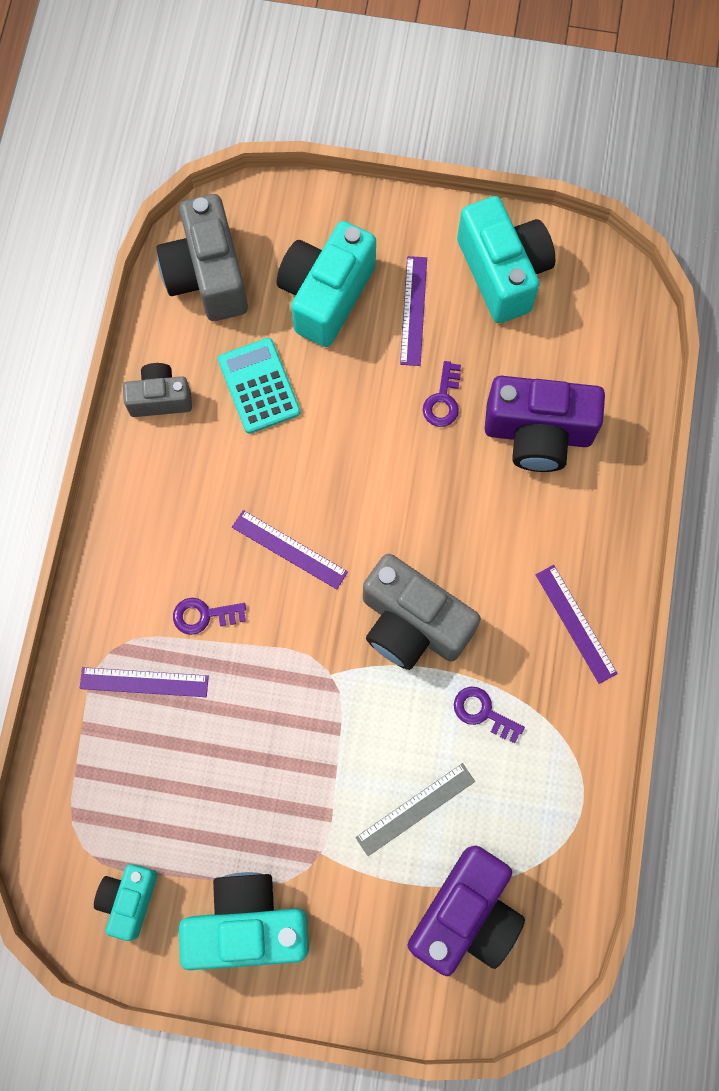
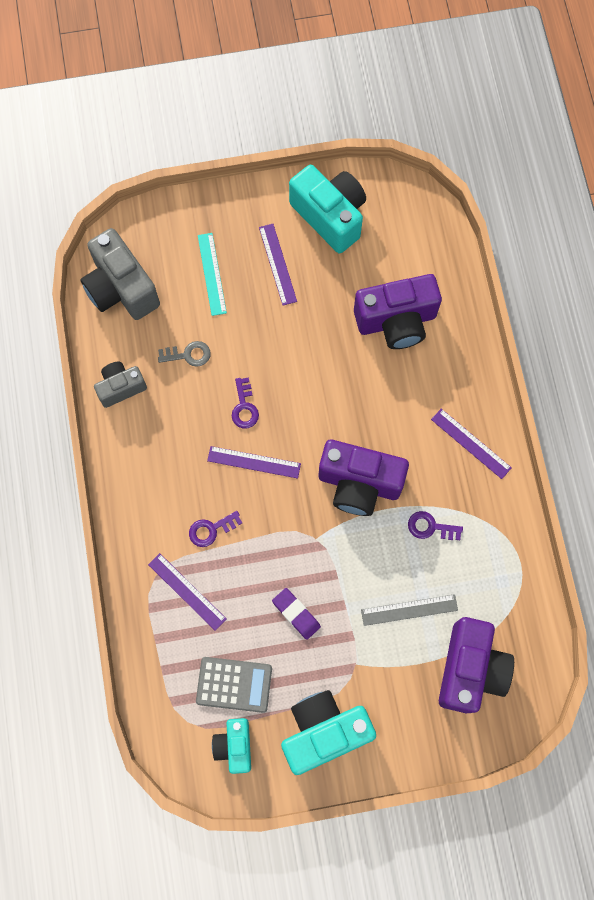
camera: 20 degrees left, 0 degrees up
(144, 682) = (187, 591): purple ruler -> purple ruler turned 60 degrees clockwise
(158, 821) = (234, 684): none -> grey calculator
(259, 386) = (188, 354): turquoise calculator -> grey key
(270, 761) = (296, 614): none -> purple eraser
(326, 295) = (211, 274): turquoise camera -> turquoise ruler
(412, 624) = (359, 483): grey camera -> purple camera
(415, 809) = (409, 610): grey ruler -> grey ruler turned 45 degrees clockwise
(443, 400) = (322, 320): purple key -> purple key (244, 407)

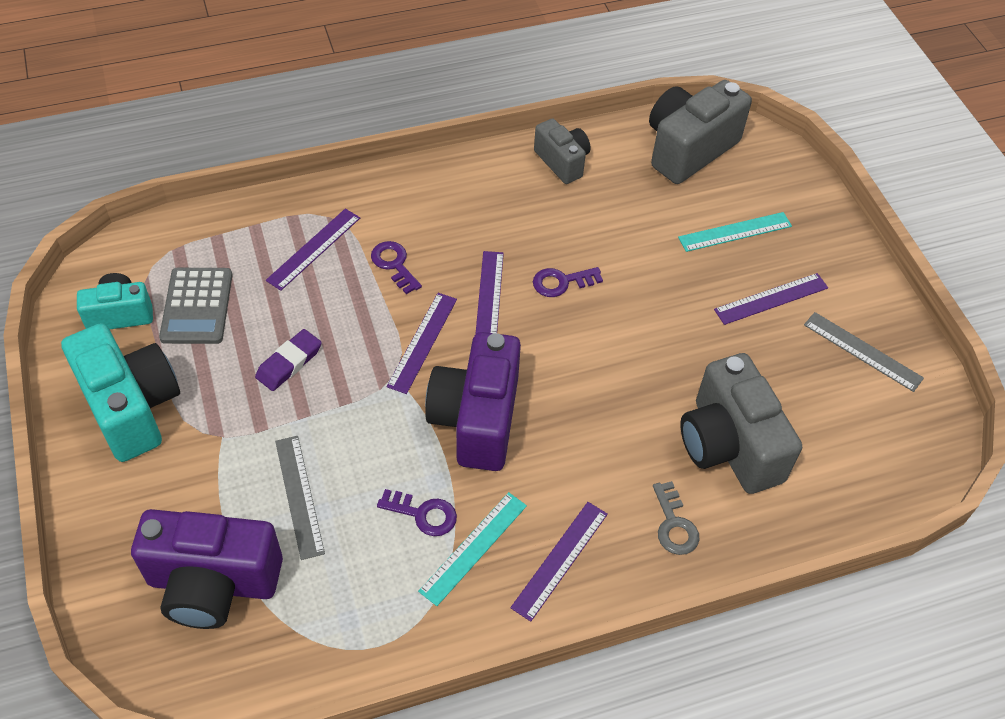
camera: 80 degrees right, 20 degrees down
(188, 354) = (619, 219): grey key -> grey key (674, 525)
(288, 514) = (422, 342): none -> purple ruler
(330, 216) = (862, 351): turquoise camera -> grey ruler
(396, 321) = (729, 445): purple camera -> grey camera
(430, 527) = (423, 514): purple key -> purple key turned 105 degrees clockwise
(458, 497) = (474, 548): none -> turquoise ruler

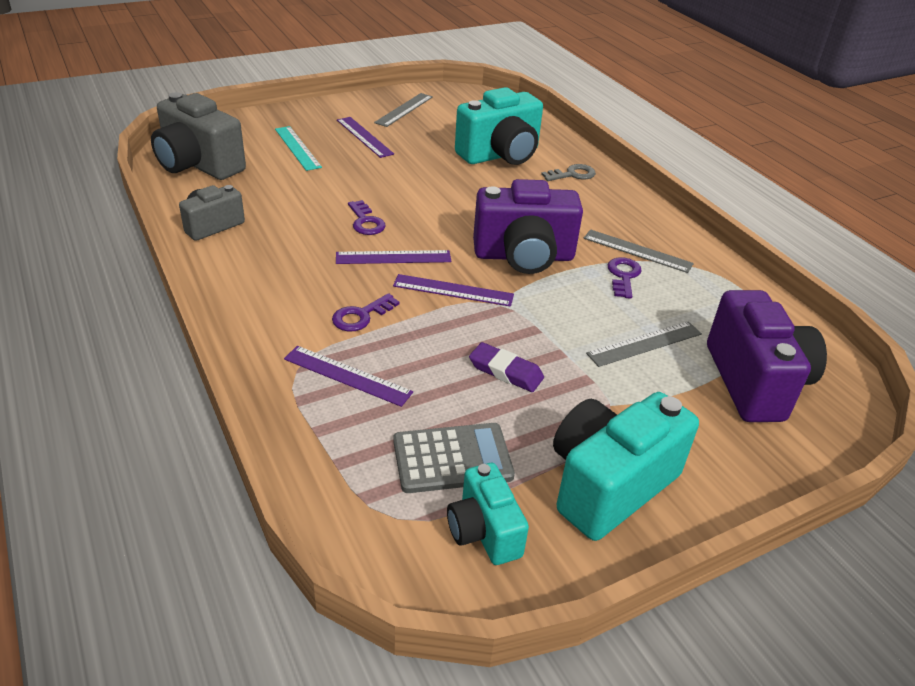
camera: 100 degrees left, 15 degrees down
(474, 548) = (637, 251): turquoise ruler -> grey ruler
(560, 559) = (624, 215): purple ruler -> none
(729, 445) = (500, 155): grey camera -> turquoise camera

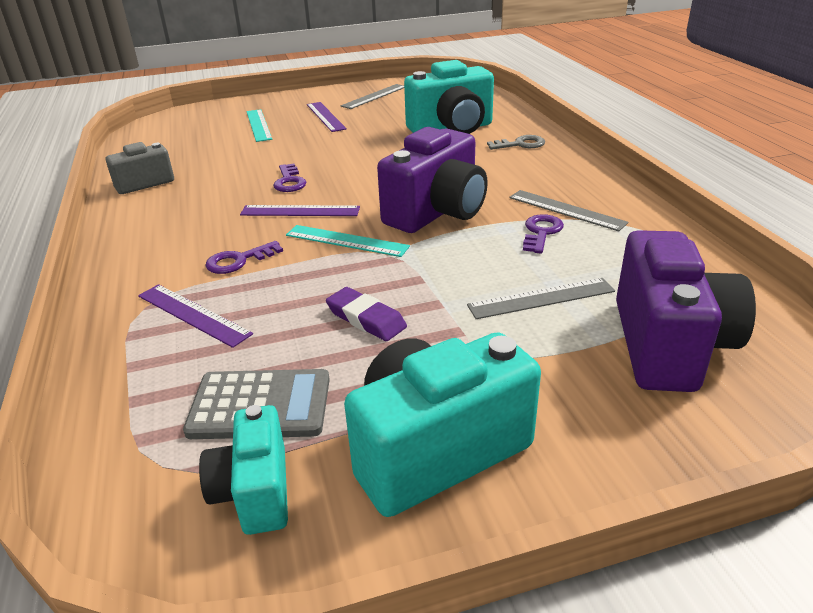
camera: 15 degrees right, 5 degrees down
(198, 165) = (162, 138): grey camera -> none
(453, 290) = (346, 241): purple ruler -> turquoise ruler
(524, 256) = (437, 212): purple camera -> purple camera turned 60 degrees counterclockwise

